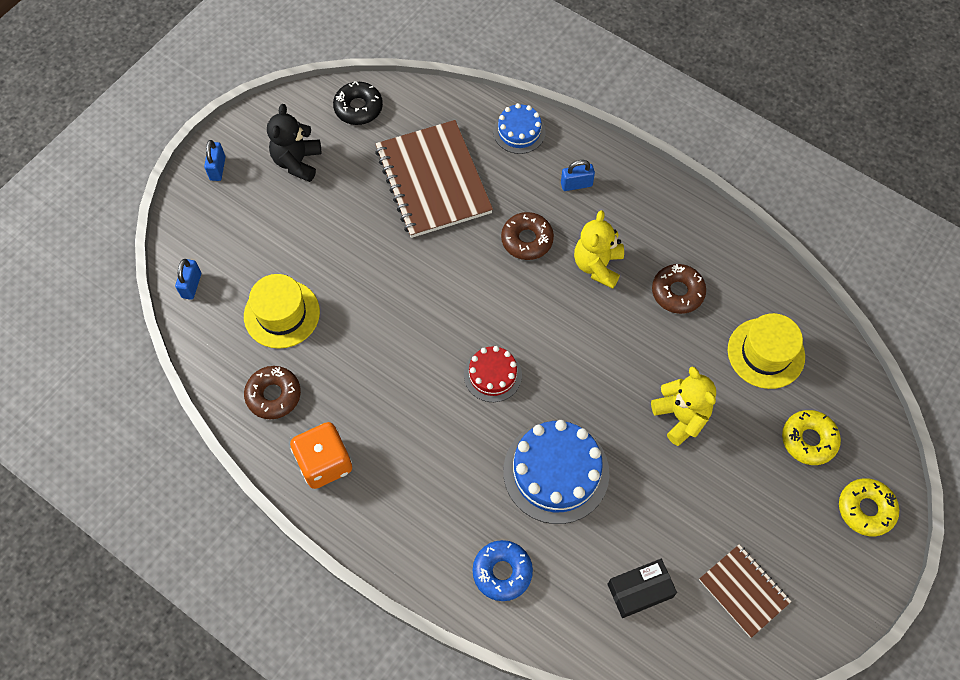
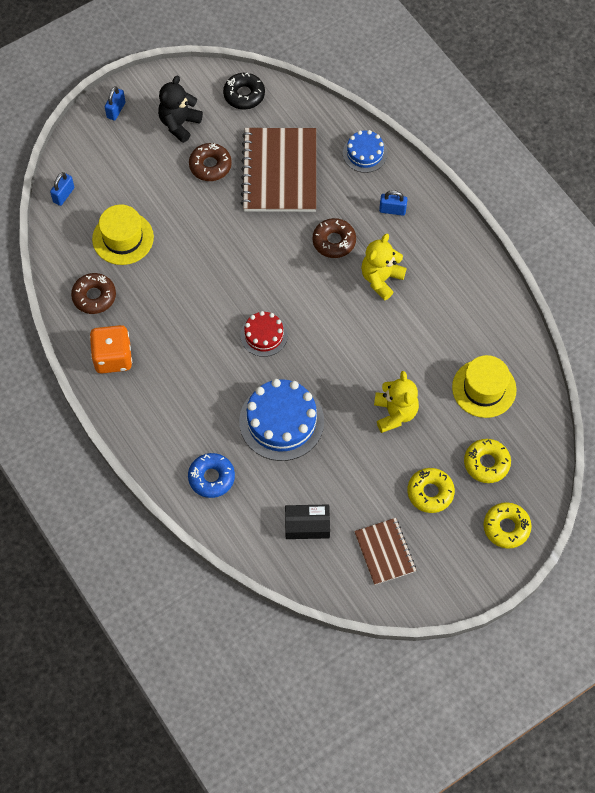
camera: 20 degrees right, 0 degrees up
(677, 292) = (435, 320): brown donut -> brown donut (210, 166)
(762, 498) = (430, 492): none -> yellow donut

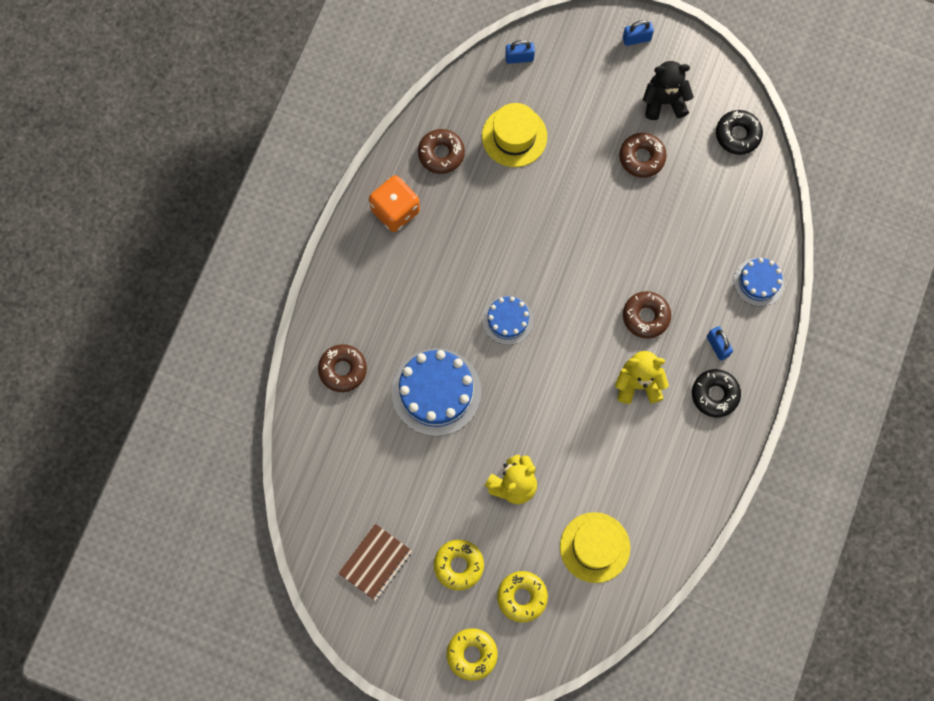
camera: 55 degrees right, 10 degrees up
(211, 478) = (343, 370): blue donut -> brown donut
(264, 335) = (508, 320): red cake -> blue cake
(279, 172) = (681, 221): brown notebook -> none
(307, 525) = (355, 479): black box -> none
(427, 235) = (715, 394): none -> black donut

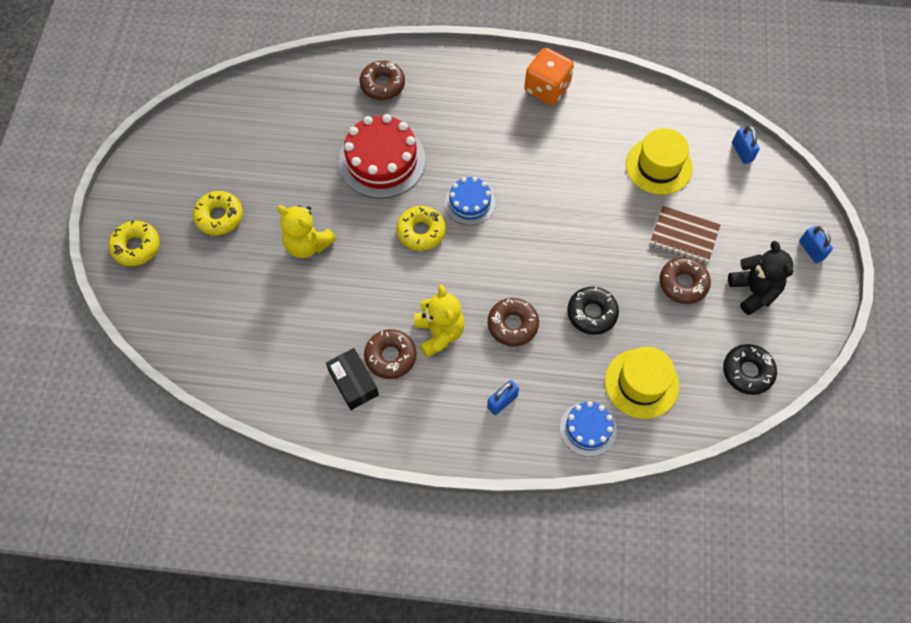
camera: 75 degrees right, 10 degrees down
(375, 562) = (210, 151): brown notebook -> brown notebook (684, 236)
(436, 392) = (382, 161): blue cake -> red cake
(441, 154) = (616, 111): brown donut -> brown donut (390, 356)
(522, 597) = (198, 276): yellow donut -> yellow donut (421, 232)
(594, 547) = (260, 330): yellow hat -> yellow hat (641, 383)
(669, 472) = (353, 383): none -> black box
(715, 394) = (448, 410): black donut -> black donut (592, 313)

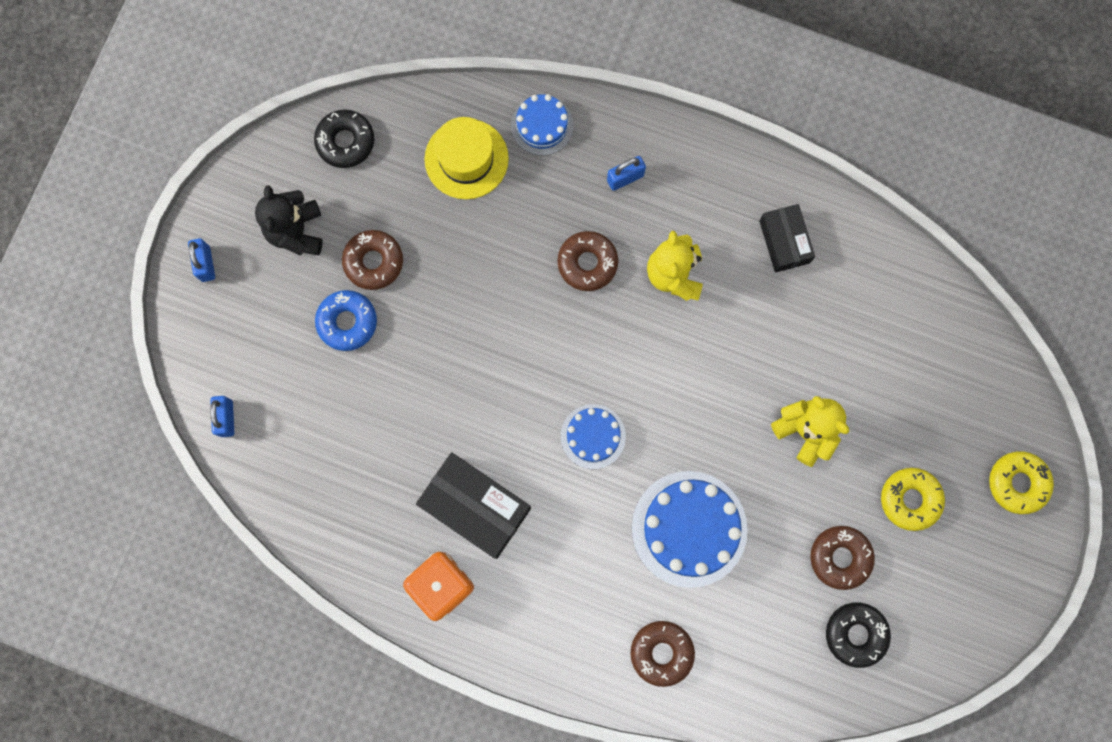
camera: 165 degrees left, 15 degrees up
(382, 161) = (689, 528): red cake -> blue cake
(390, 356) = (736, 261): brown donut -> brown donut (840, 557)
(421, 232) = (663, 411): yellow donut -> none
(540, 139) = (476, 507): none -> black box
(592, 313) = (492, 253): black donut -> black donut (855, 634)
(658, 166) = (339, 426): yellow hat -> none
(684, 236) = (347, 322): brown notebook -> blue donut

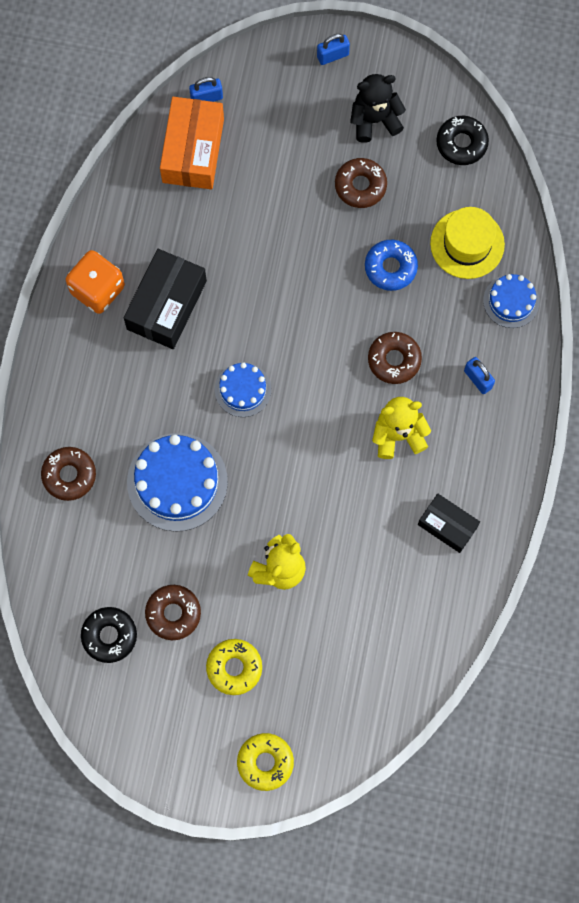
camera: 80 degrees right, 5 degrees down
(290, 445) = (193, 150): none -> orange box
(347, 322) = (304, 175): blue donut -> blue donut (390, 267)
(784, 242) = (447, 525): black box -> black box turned 60 degrees clockwise

